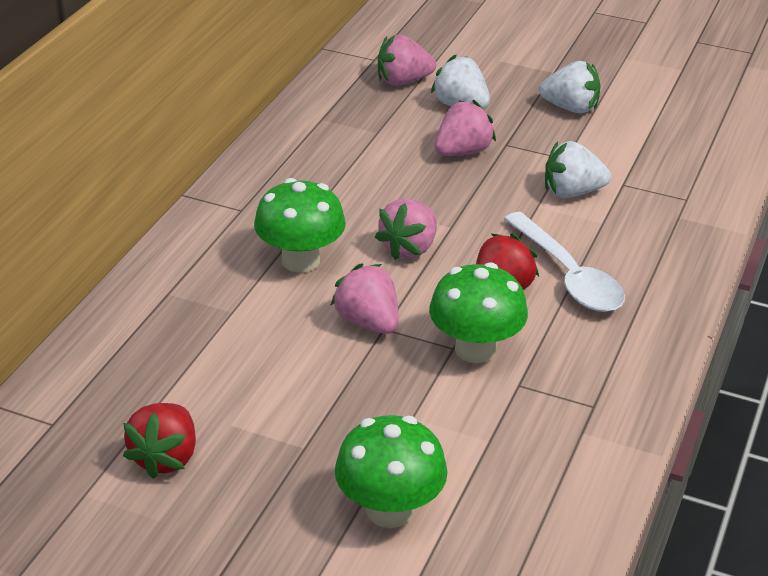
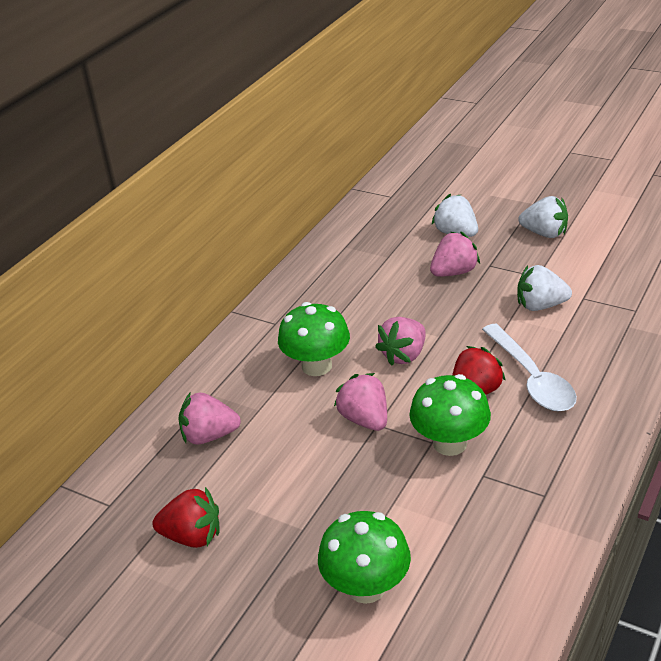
camera: 10 degrees right, 0 degrees up
(166, 458) = (192, 536): red strawberry -> red strawberry turned 105 degrees counterclockwise
(403, 81) = (412, 214): pink strawberry -> pink strawberry (209, 436)

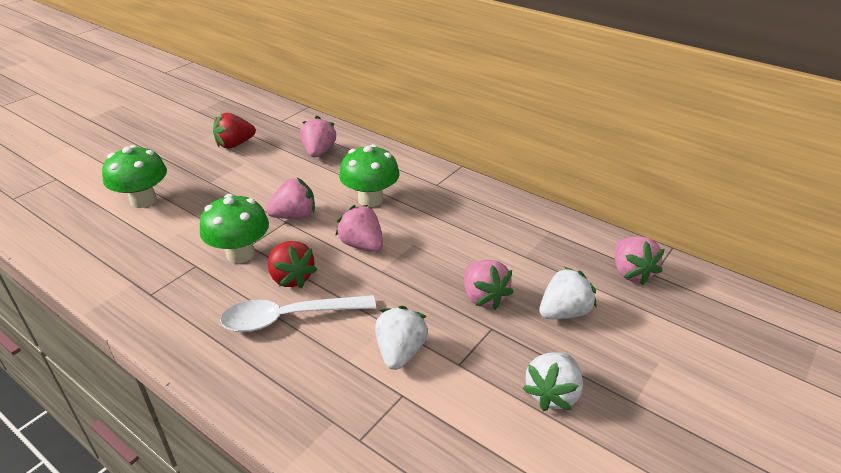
camera: 95 degrees right, 0 degrees up
(192, 536) = (235, 144): red strawberry -> red strawberry turned 45 degrees clockwise
(393, 205) = (631, 272): none -> pink strawberry

